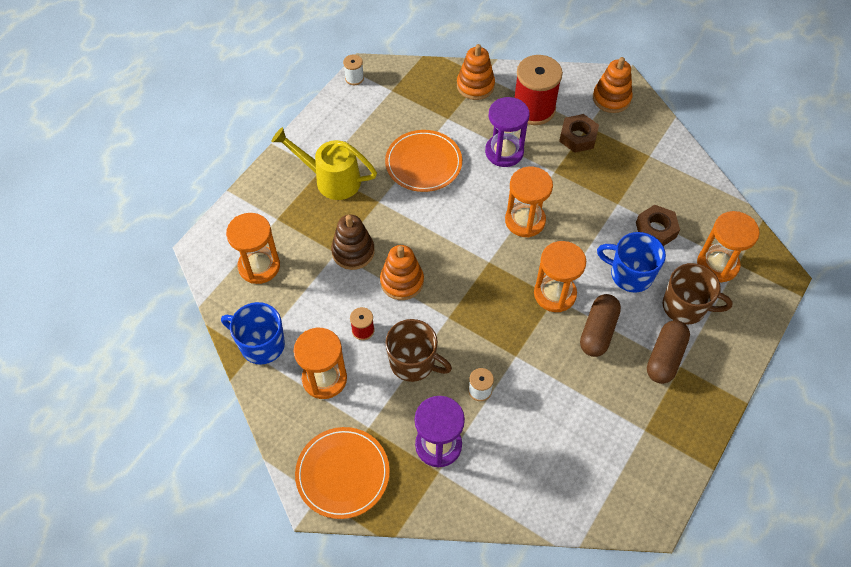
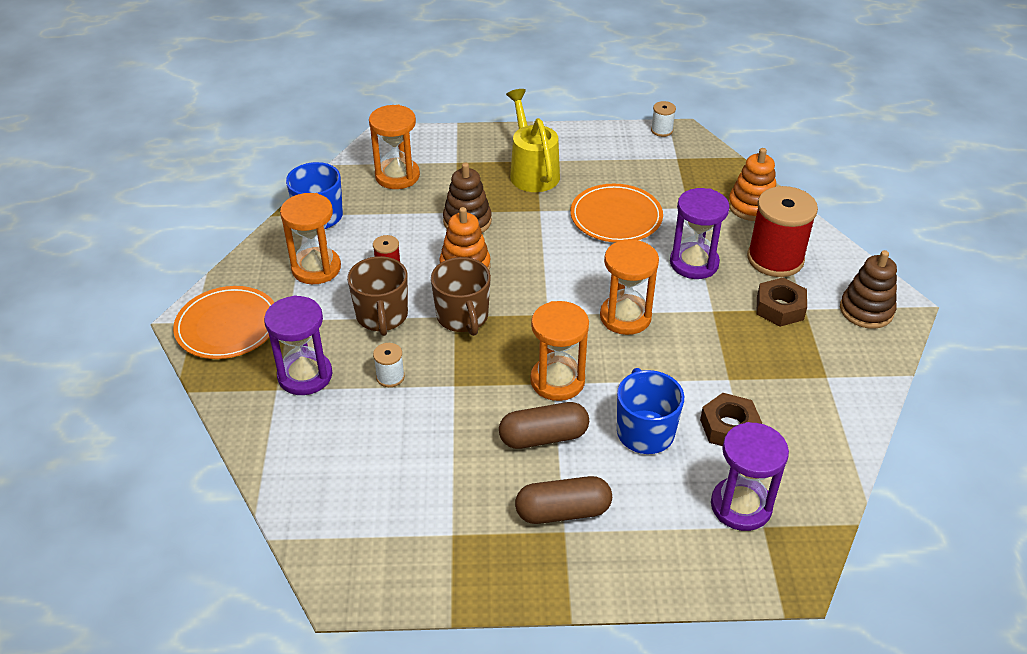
camera: 55 degrees right, 15 degrees down
(611, 98) = (866, 310): orange stacking toy -> brown stacking toy
(685, 306) = (650, 500): brown mug -> brown mug (463, 317)
(717, 264) = (741, 506): orange hourglass -> purple hourglass

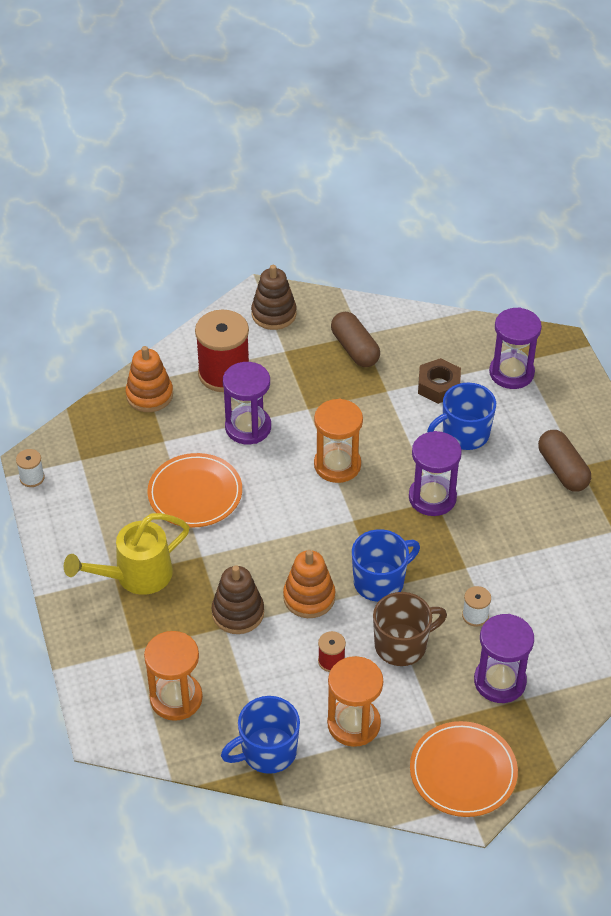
camera: 105 degrees left, 5 degrees up
(463, 317) = (380, 581): brown mug -> blue mug
(543, 437) = (496, 495): brown capsule -> brown capsule (355, 349)
(557, 381) = (432, 498): orange hourglass -> purple hourglass
(780, 308) = (289, 366): brown nut -> none

